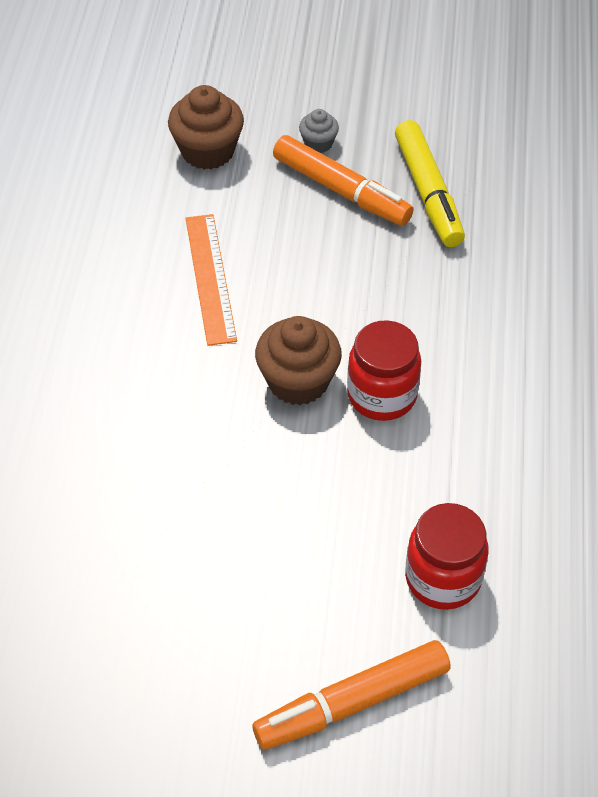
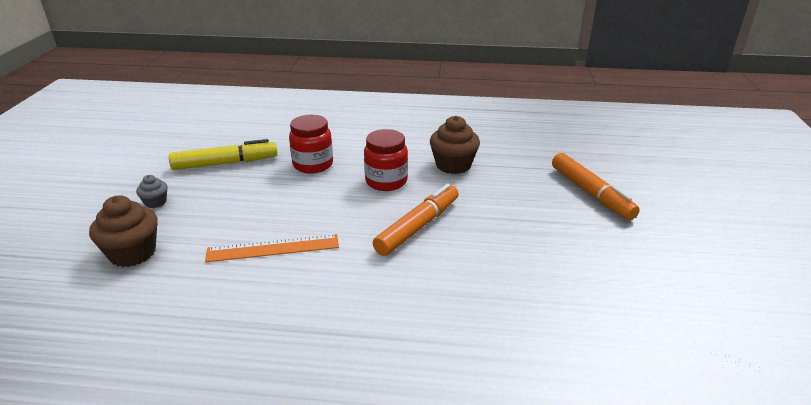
camera: 90 degrees left, 20 degrees down
(298, 381) = (374, 210): brown cupcake -> brown cupcake (453, 165)
(341, 190) = (208, 193): orange marker -> orange marker (418, 226)
(443, 578) = (507, 166): red jar -> red jar (313, 165)

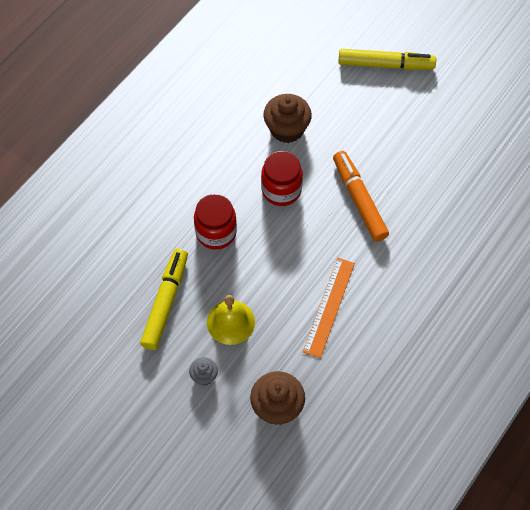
camera: 60 degrees left, 30 degrees up
(222, 198) = (230, 322): none -> yellow bell
(591, 193) = (385, 65): orange marker -> yellow marker

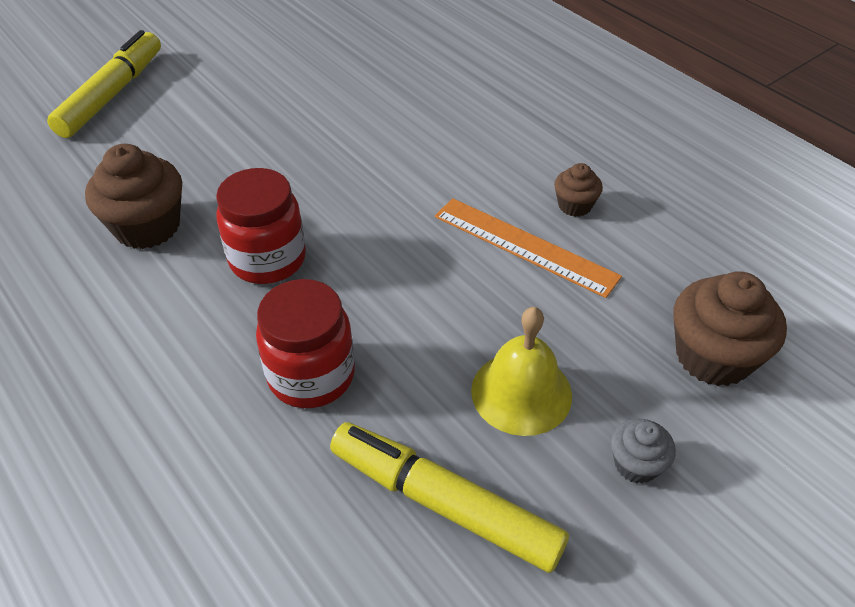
camera: 75 degrees left, 15 degrees down
(359, 200) = (337, 171): orange marker -> none
(371, 327) = (574, 205): none -> brown cupcake

